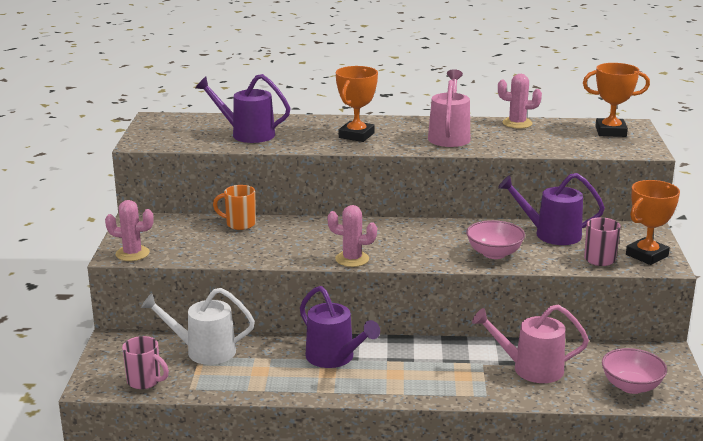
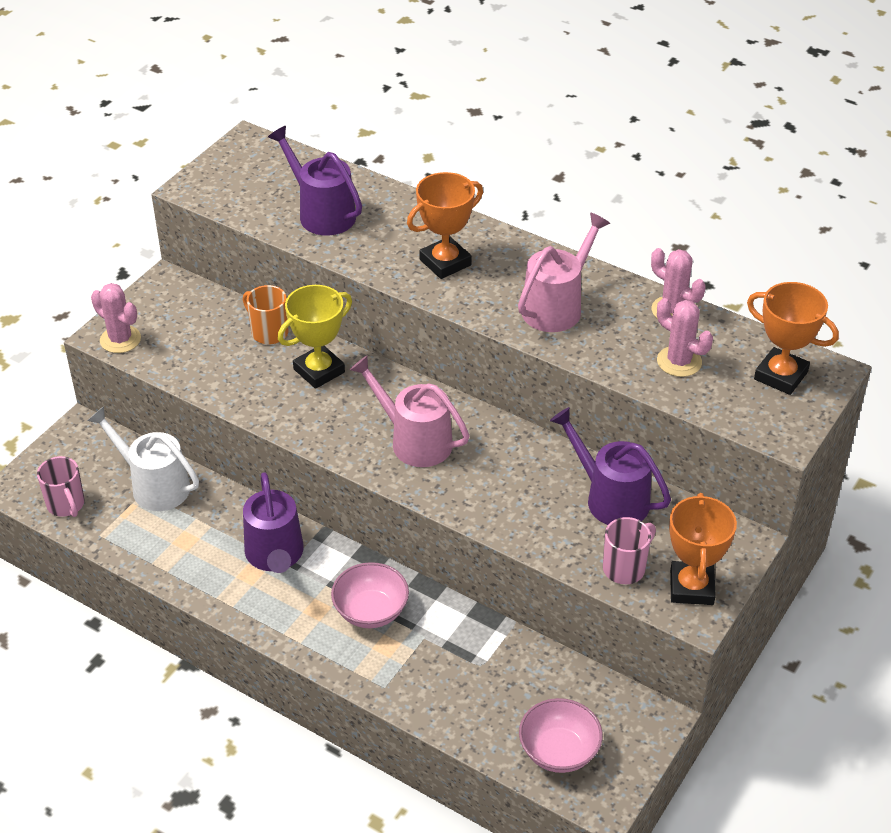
camera: 30 degrees right, 20 degrees up
(297, 231) = (319, 371): none -> yellow trophy
(352, 259) = (337, 445): pink cactus -> pink cactus (679, 361)
(494, 253) = (506, 504): pink bowl -> pink bowl (371, 611)
(530, 369) = (470, 670): pink watering can -> pink watering can (414, 441)
(647, 255) = (691, 587): orange trophy -> orange trophy turned 75 degrees counterclockwise

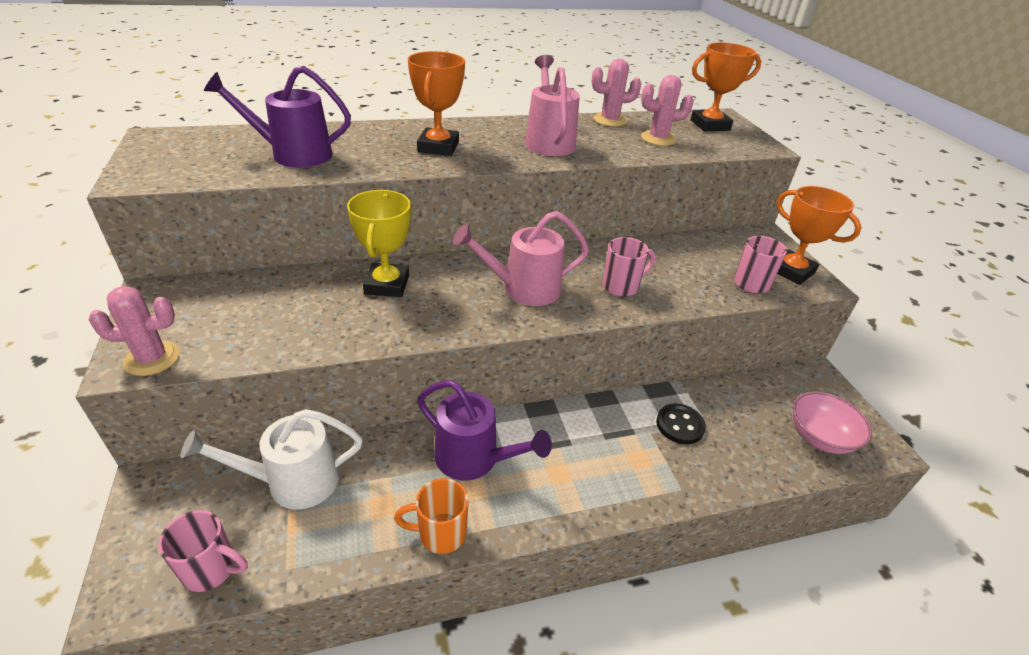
camera: 50 degrees left, 5 degrees down
(268, 332) = (306, 281): orange mug -> orange mug (440, 533)
(371, 611) = (595, 443): pink bowl -> none
(456, 651) = (680, 425): none -> black button
(499, 492) = (621, 286): none -> pink mug
(610, 498) = (679, 253): purple watering can -> none

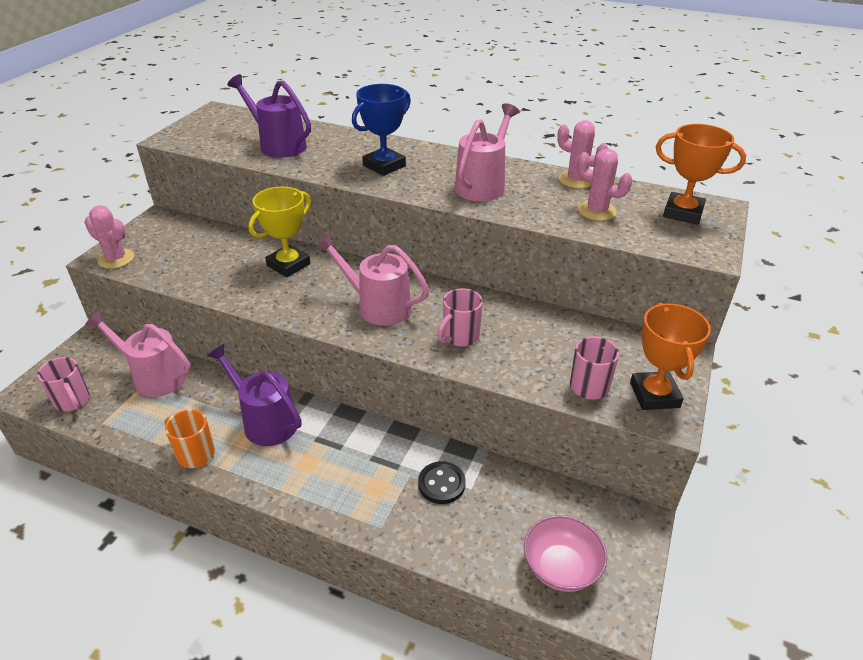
camera: 40 degrees right, 0 degrees up
(293, 482) = (154, 377): white watering can -> pink watering can
(438, 147) = (384, 166): orange trophy -> blue trophy
(474, 458) = (265, 421): purple watering can -> purple watering can turned 150 degrees clockwise
(621, 286) = (459, 337): pink mug -> pink mug turned 120 degrees clockwise

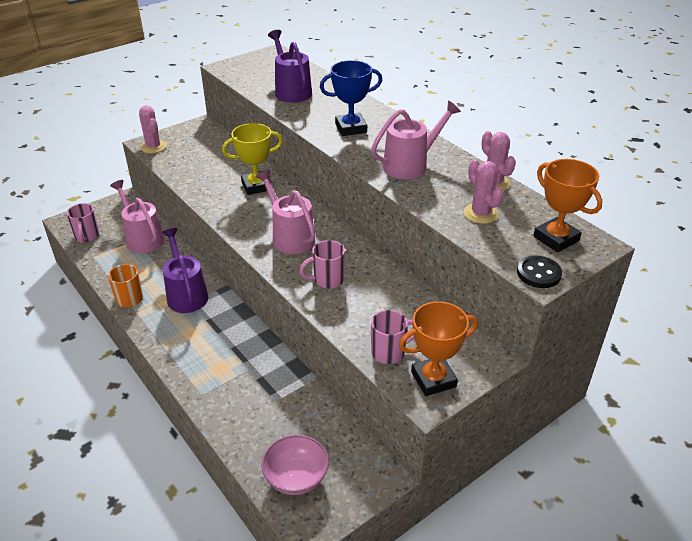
camera: 30 degrees right, 0 degrees up
(441, 484) = (264, 385): black button -> black button (538, 273)
(654, 395) = (433, 379): orange trophy -> orange trophy turned 45 degrees clockwise

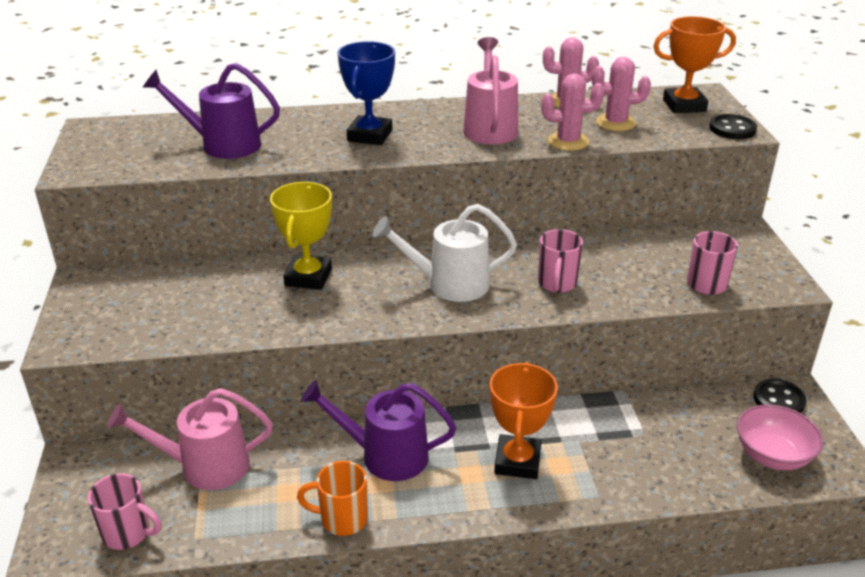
camera: 60 degrees left, 5 degrees down
(153, 147) = (84, 339): pink cactus -> pink cactus (568, 141)
(290, 237) = (449, 284): pink watering can -> white watering can
(366, 468) = (778, 400): none -> black button
(433, 379) = (760, 272): orange trophy -> orange trophy (517, 461)

